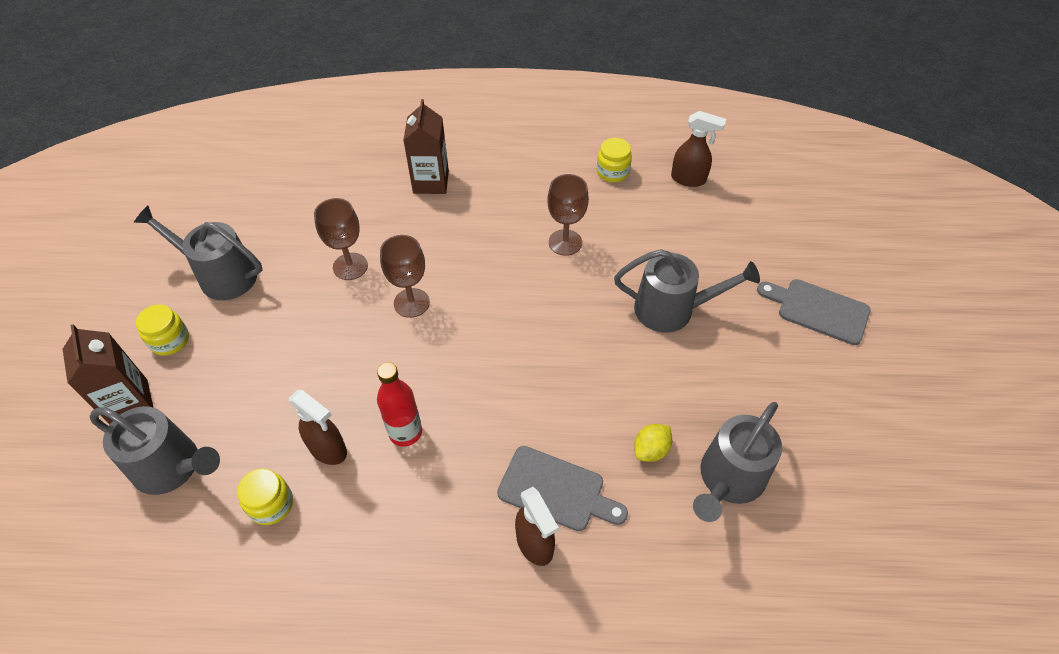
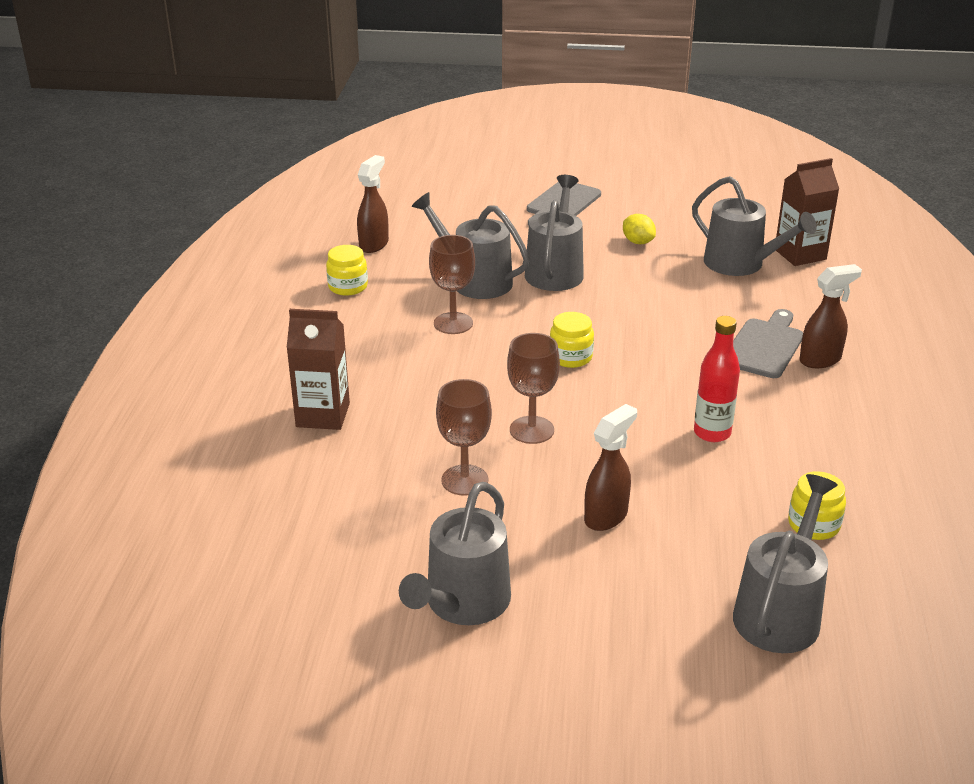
camera: 85 degrees left, 20 degrees down
(130, 402) = (688, 670): brown carton -> brown carton (800, 254)
(170, 340) = (581, 643): yellow jar -> yellow jar (570, 357)
(328, 449) = (739, 486): brown spray bottle -> brown spray bottle (606, 516)
(640, 251) = (475, 281): none -> grey watering can
(651, 450) = (716, 296): yellow lemon -> yellow lemon (638, 242)

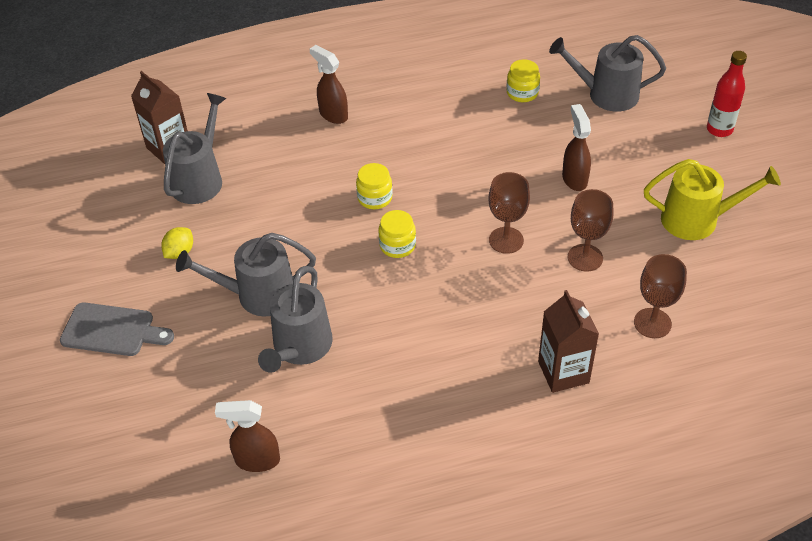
camera: 110 degrees left, 15 degrees up
(348, 287) = (354, 445): yellow jar -> yellow jar (375, 198)
(453, 323) = (382, 337): brown goblet -> brown goblet (652, 323)
(463, 603) = (697, 220): grey watering can -> yellow watering can
(606, 516) = (574, 179): brown spray bottle -> brown spray bottle turned 60 degrees clockwise
(712, 433) = (454, 150): red bottle -> red bottle (719, 129)
(765, 346) = (327, 144): grey cutting board -> none

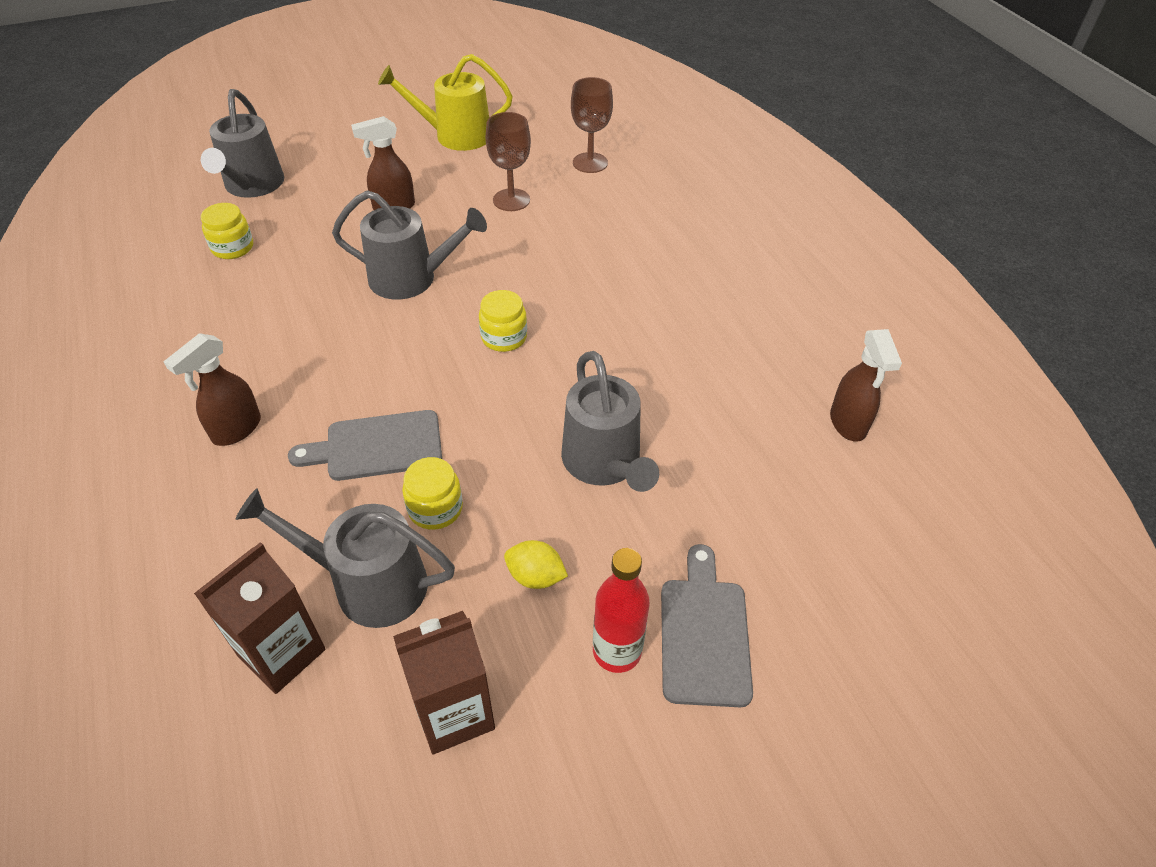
camera: 100 degrees left, 0 degrees up
(300, 347) = (680, 408): grey watering can -> grey watering can (411, 278)
(303, 179) = (377, 446): none -> grey cutting board
(375, 198) = (419, 366): yellow jar -> yellow jar (435, 508)
(506, 240) = (490, 252): brown goblet -> none
(563, 372) = (660, 212): brown carton -> brown carton (454, 712)
(697, 220) = (455, 136): yellow watering can -> yellow watering can turned 90 degrees counterclockwise
(719, 129) = (326, 119): red bottle -> red bottle (617, 651)

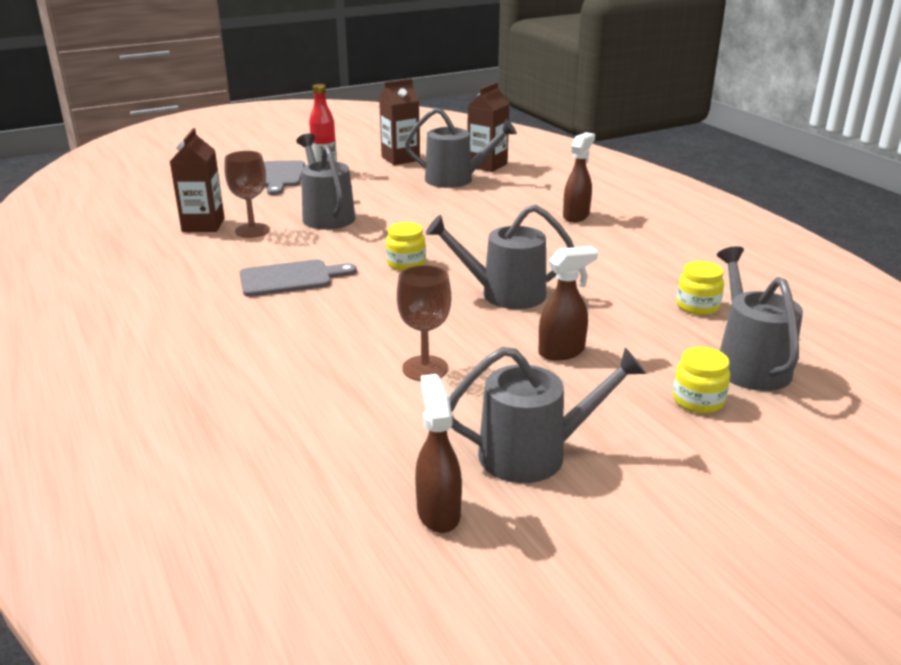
camera: 175 degrees right, 20 degrees down
(377, 446) = (478, 215): grey cutting board -> grey cutting board (290, 278)
(435, 508) = (430, 198): yellow jar -> yellow jar (698, 400)
(455, 136) = (533, 454): yellow watering can -> grey watering can
(535, 576) = (367, 184): yellow lemon -> none
(590, 163) = (324, 424): brown goblet -> brown goblet (252, 230)
(782, 451) = (203, 225): none -> brown carton
(848, 424) = (146, 237): brown spray bottle -> brown spray bottle (438, 512)

